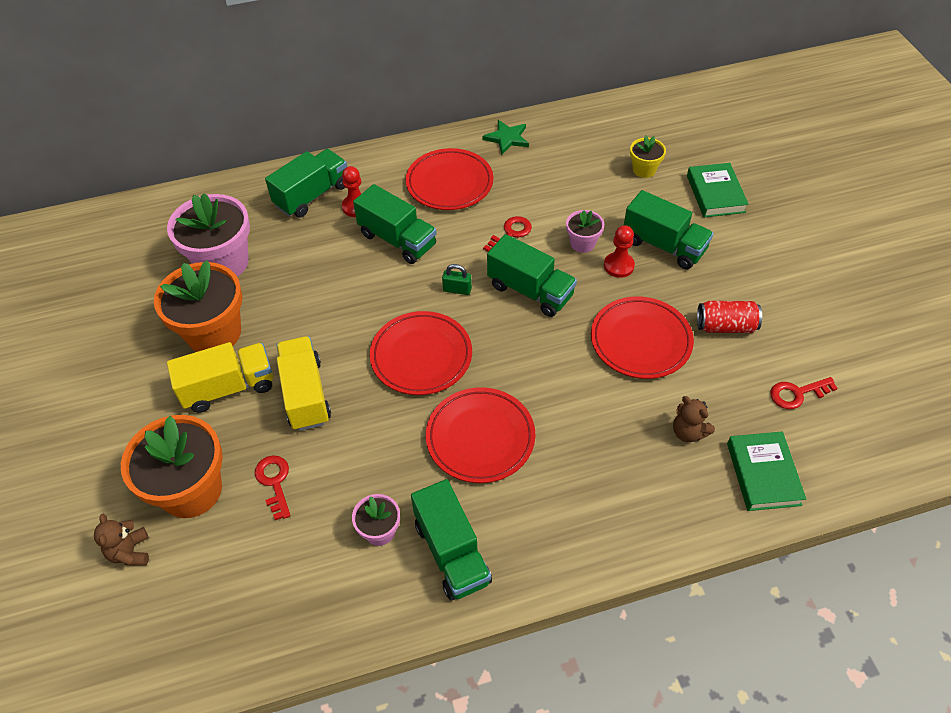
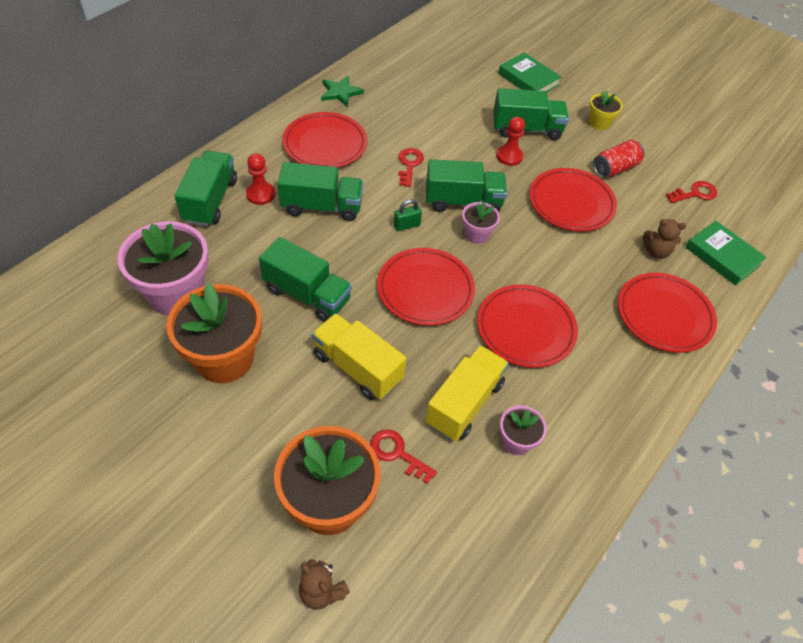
camera: 40 degrees left, 0 degrees up
(228, 388) = (282, 398): yellow truck -> yellow truck (464, 403)
(452, 552) = (582, 425): green truck -> green truck (307, 295)
(582, 243) = (469, 150): pink flower pot -> pink flower pot (476, 234)
(634, 498) = (664, 315): none -> red plate
(644, 169) = (465, 80): yellow flower pot -> yellow flower pot (599, 123)
(797, 393) = (695, 193): red key -> red key turned 150 degrees counterclockwise

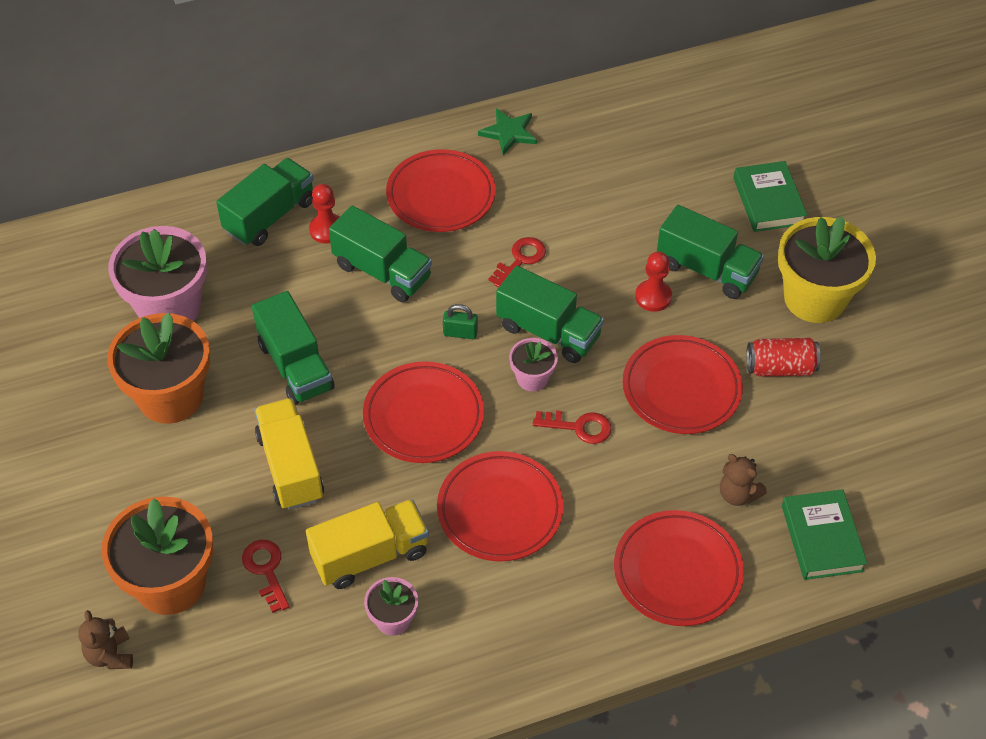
camera: 35 degrees right, 0 degrees up
(599, 123) = (814, 298): yellow flower pot -> yellow flower pot, size x2.02
(695, 193) = (861, 445): red key -> red key (579, 427)

